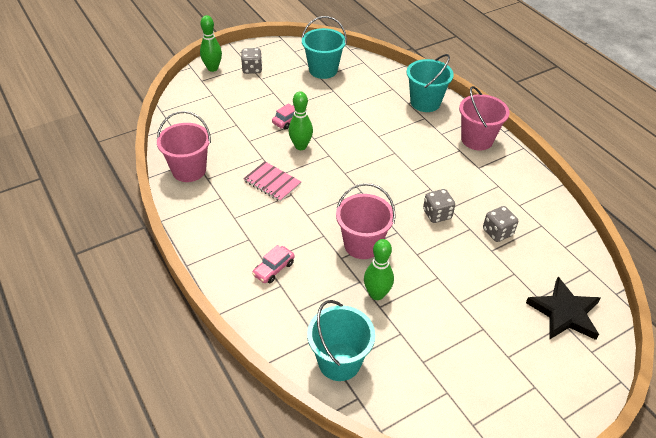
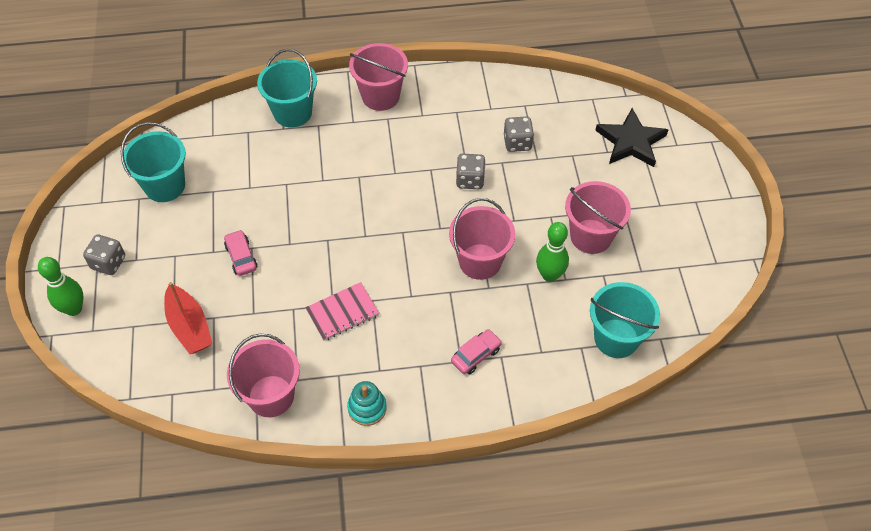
camera: 65 degrees left, 10 degrees up
(200, 221) = (367, 408): none -> turquoise stacking toy
(224, 117) = (189, 326): none -> red boat
(274, 269) = (476, 355): pink car -> pink car turned 105 degrees counterclockwise
(300, 146) = (296, 262): green bowling pin -> none
(436, 312) = (591, 236): none -> pink bucket

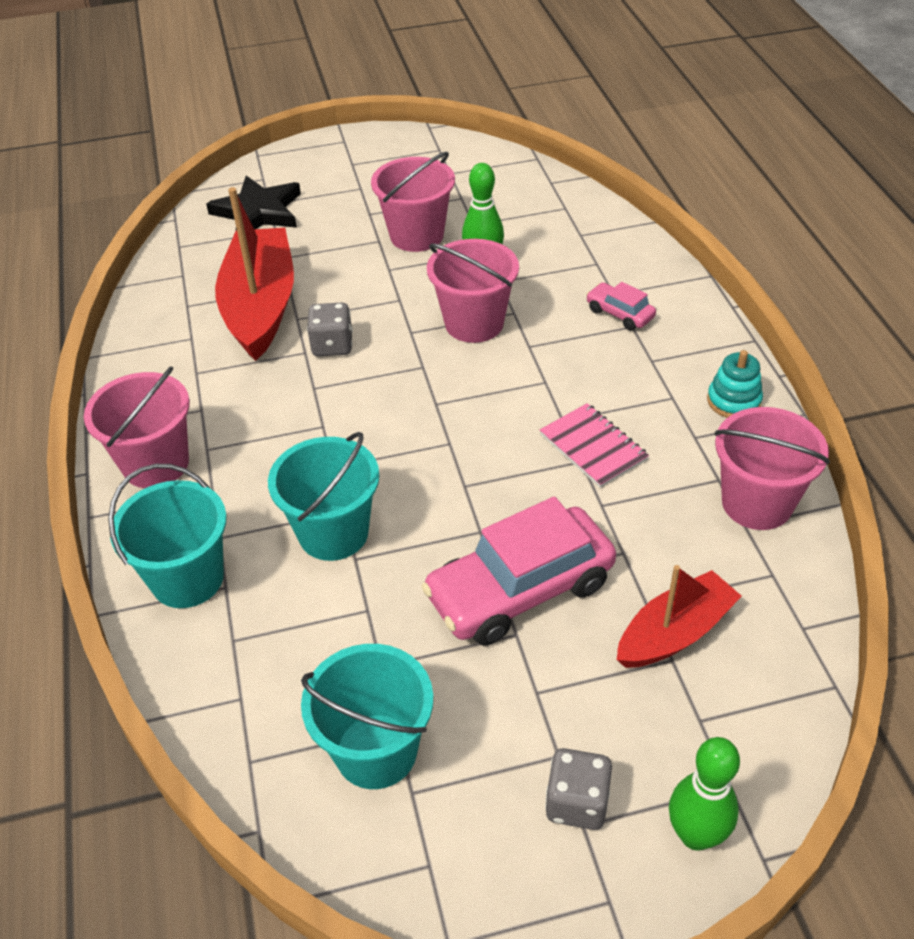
camera: 95 degrees left, 10 degrees down
(241, 257) = (520, 590): pink car -> pink car, size x2.14
(517, 143) = (260, 306): grey dice -> red boat
(616, 338) = (560, 211): turquoise bucket -> turquoise bucket (333, 533)

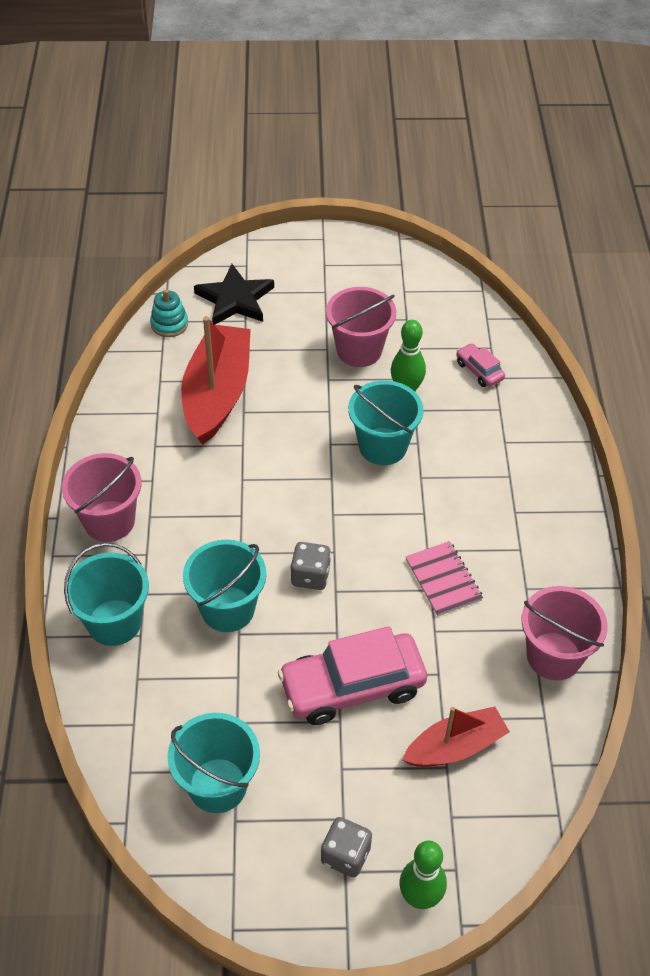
camera: 10 degrees right, 5 degrees up
(332, 345) = (265, 443): grey dice -> grey dice (310, 576)
(474, 323) = (382, 446): pink bucket -> turquoise bucket
(619, 314) = (503, 462): pink car -> pink car (479, 371)
(733, 401) = (567, 563): turquoise stacking toy -> turquoise stacking toy (169, 324)

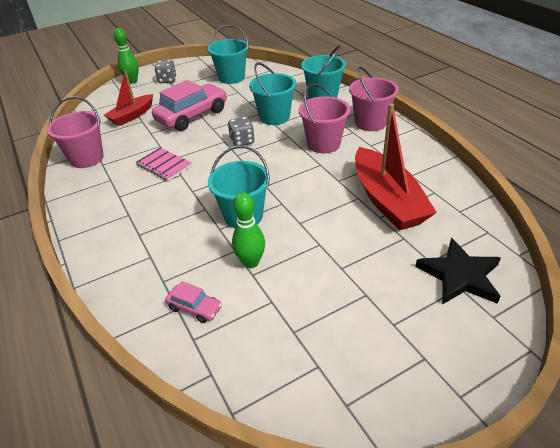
camera: 155 degrees right, 10 degrees down
(169, 324) = (480, 231): turquoise stacking toy -> none
(359, 350) = (313, 278): pink bucket -> pink bucket (323, 144)

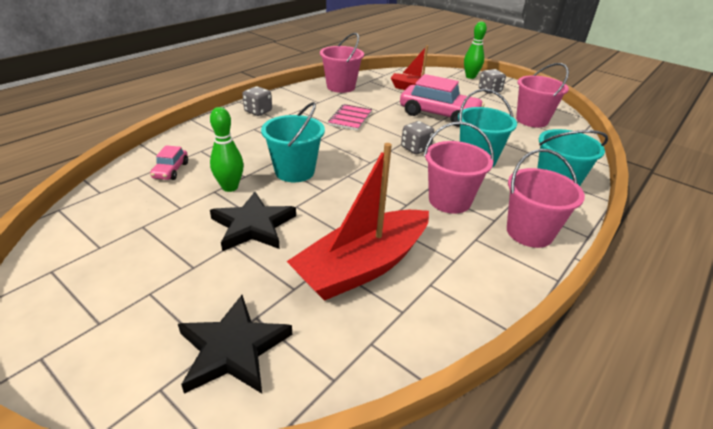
camera: 65 degrees right, 5 degrees down
(99, 227) = (258, 111): none -> grey dice
(231, 78) = (532, 120): turquoise bucket -> pink bucket
(319, 252) = (253, 226): none -> black star

